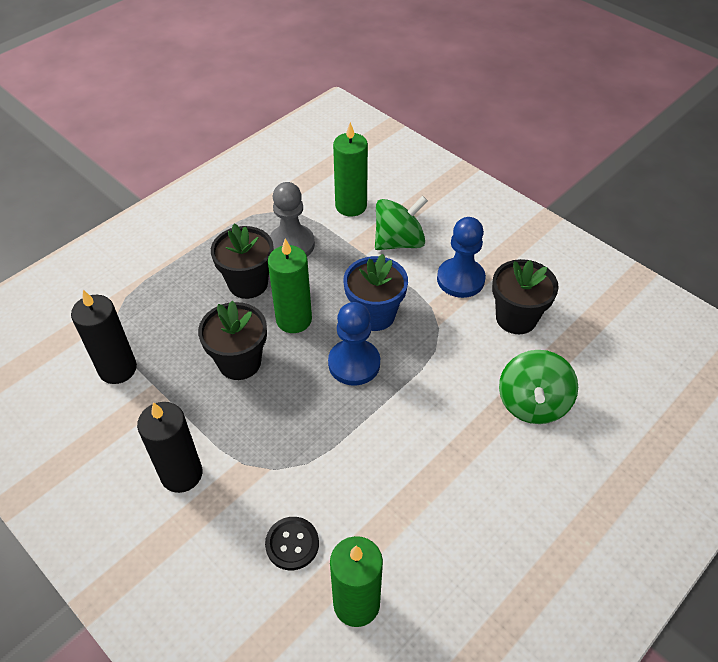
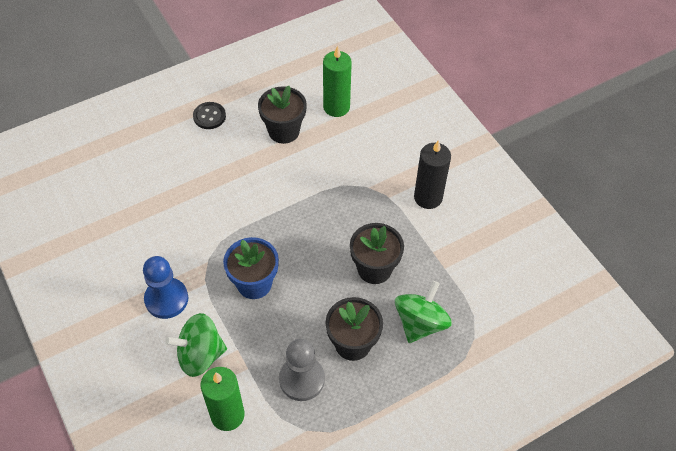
camera: 165 degrees left, 5 degrees up
(117, 369) = (471, 287): black candle -> none
(292, 544) = (364, 142): black button -> black button (209, 116)
(294, 320) = (322, 296): green candle -> none
(354, 363) = (286, 245): blue pawn -> none
(516, 318) = (143, 251): black flower pot -> black flower pot (284, 131)
(532, 403) = (173, 185): green spinning top -> green spinning top (420, 323)

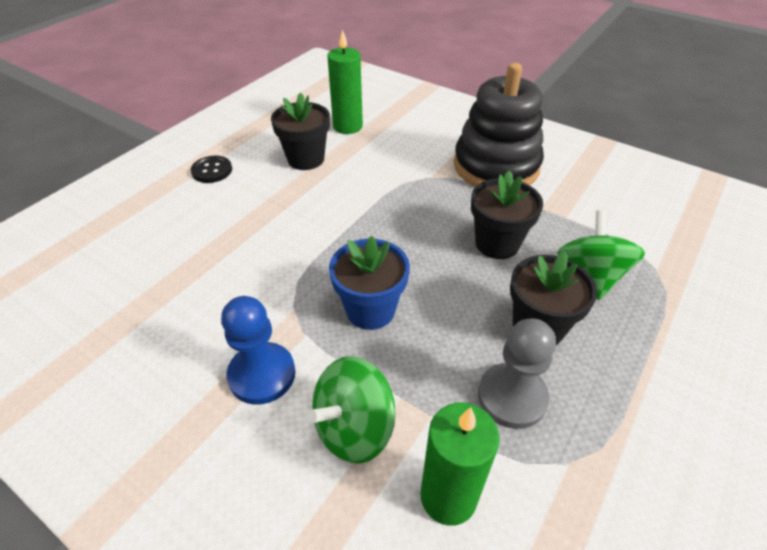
camera: 25 degrees left, 10 degrees down
(428, 197) = (496, 166): black candle -> black stacking toy

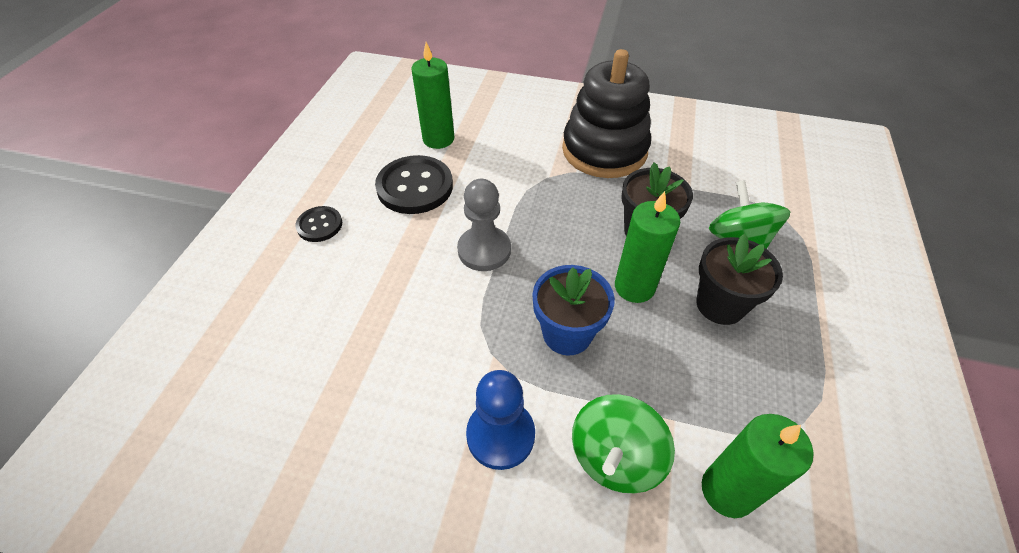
camera: 20 degrees left, 5 degrees up
(306, 159) = (415, 187): black flower pot -> black button
(458, 288) = (634, 287): none -> green candle
(512, 397) = (731, 378): grey pawn -> grey pawn (484, 250)

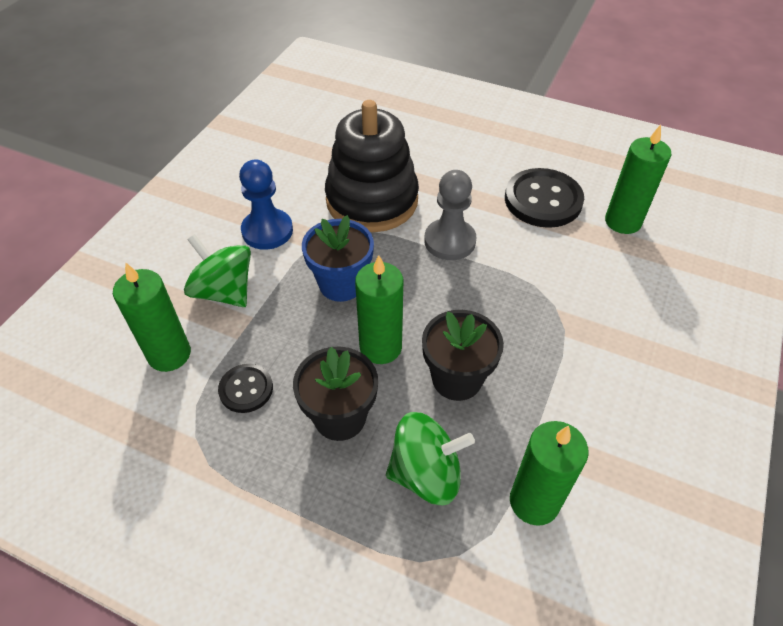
camera: 100 degrees right, 0 degrees up
(319, 225) = (496, 142): black button -> black button (246, 389)
(604, 150) = (607, 374): black stacking toy -> black stacking toy (372, 200)
(725, 184) = (534, 501): none -> green candle

